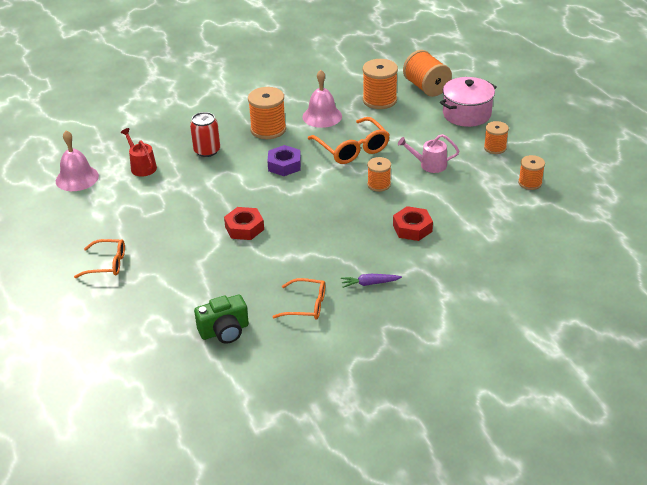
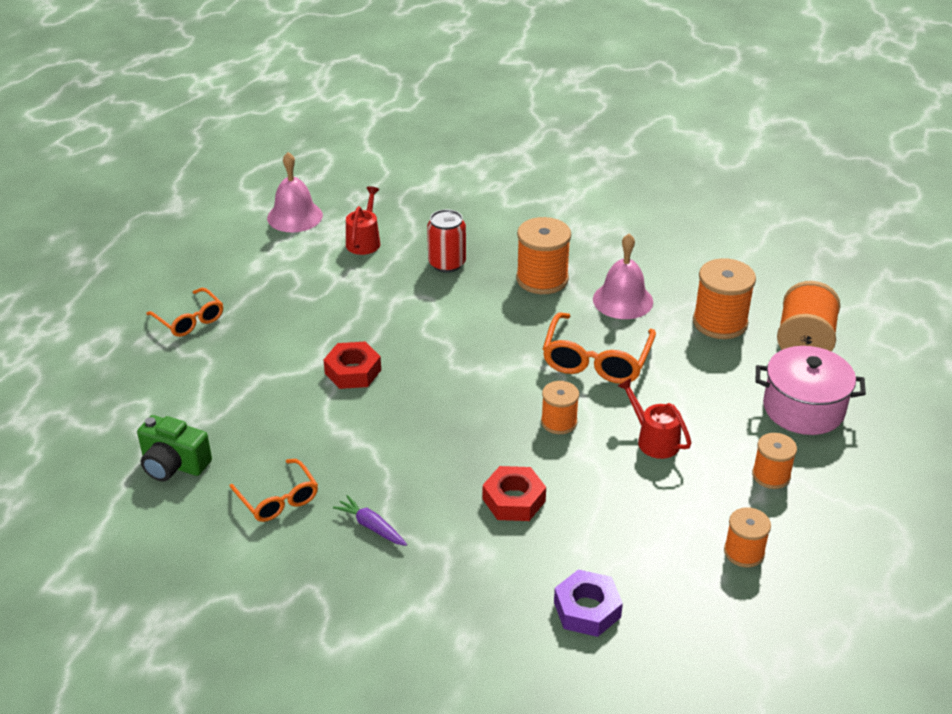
camera: 45 degrees right, 0 degrees up
(284, 165) = (496, 330): purple nut -> purple nut (587, 609)
(429, 165) = (653, 439): pink watering can -> red watering can

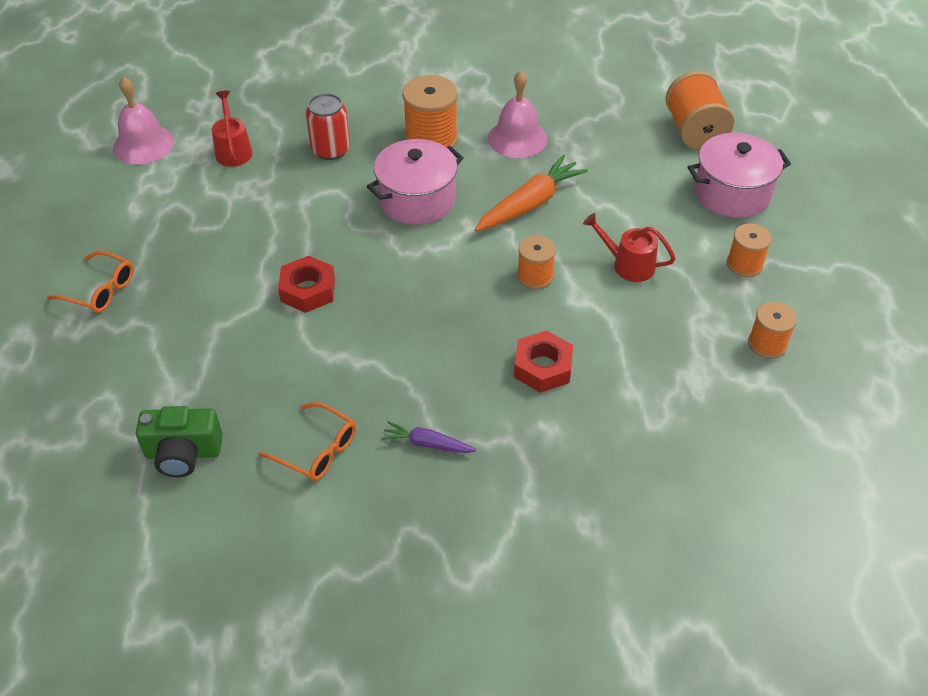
camera: 25 degrees left, 10 degrees up
(495, 326) = (417, 199): none -> pink pot
(587, 609) = (673, 449): purple nut -> none
(596, 359) = (530, 204): orange glasses -> orange carrot
(720, 322) = (614, 134): orange spool -> none

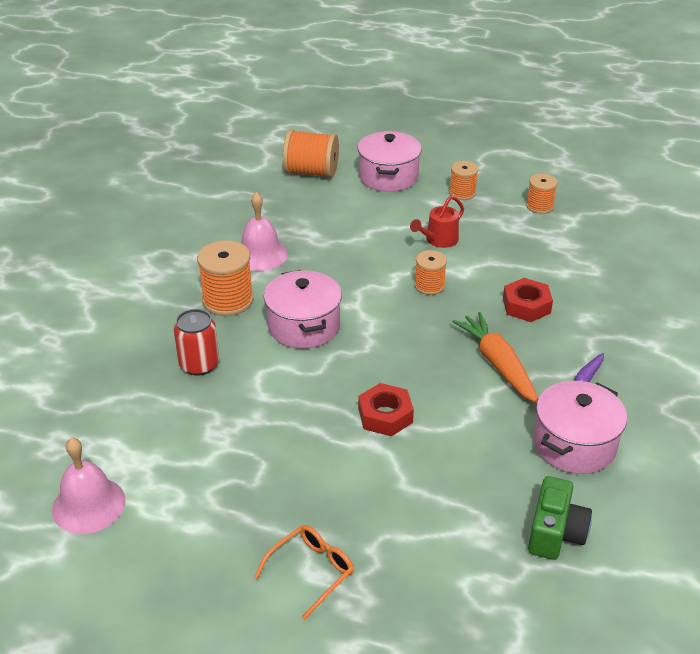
camera: 70 degrees left, 10 degrees down
(233, 150) = (151, 433): red watering can -> none
(317, 450) = (574, 444): orange glasses -> pink pot
(530, 204) = (345, 268): orange carrot -> orange carrot (498, 364)

